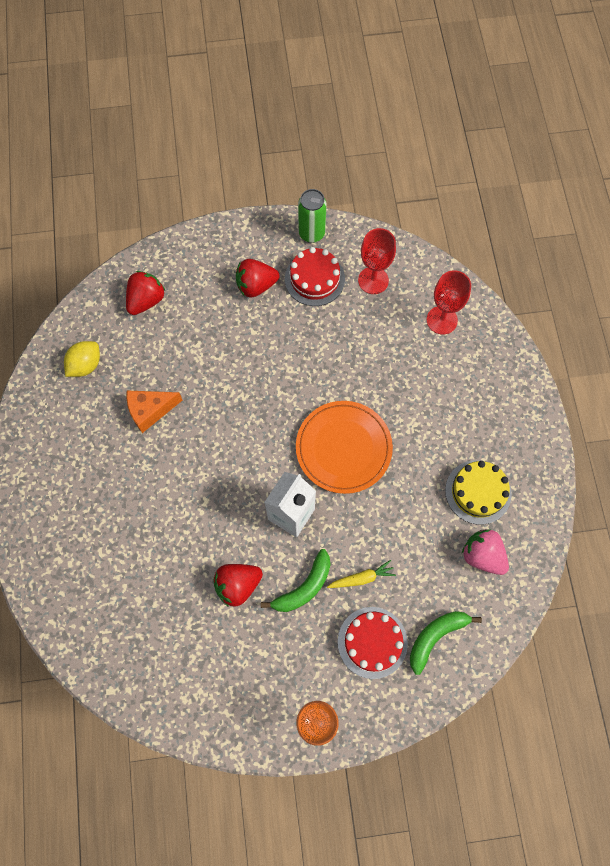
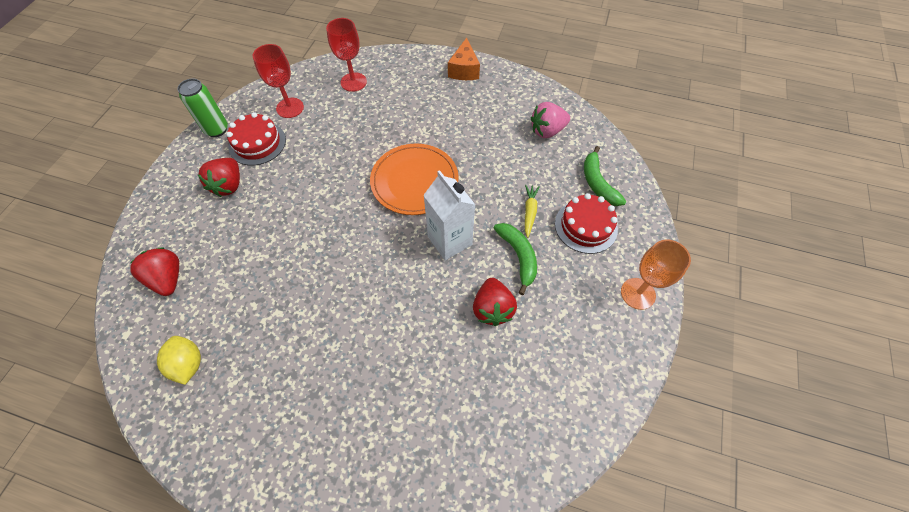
camera: 65 degrees left, 10 degrees down
(150, 411) = (281, 319): orange cheese -> orange cheese (464, 70)
(478, 492) = (498, 114): yellow cake -> none

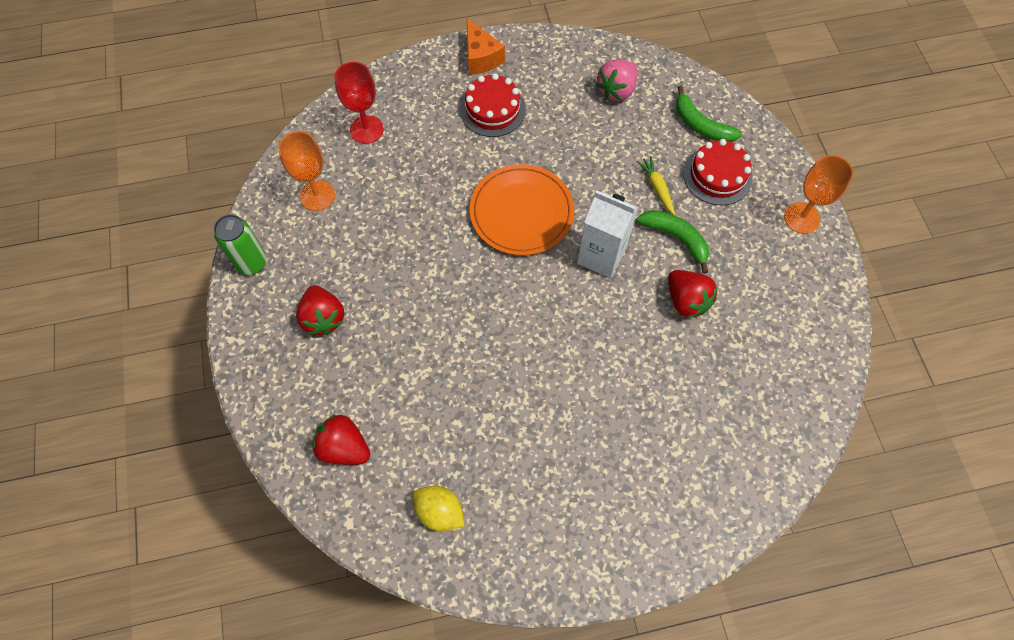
camera: 30 degrees left, 5 degrees up
(257, 143) = (315, 255): red cake -> red cake (492, 109)
(290, 108) = (317, 195): red goblet -> orange goblet

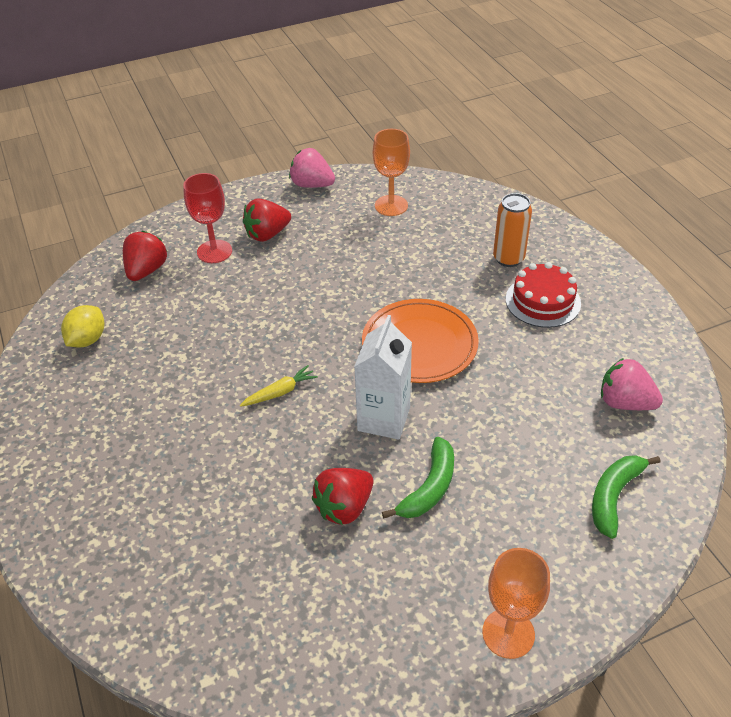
camera: 80 degrees right, 20 degrees down
(252, 263) = (312, 185): green can -> pink strawberry
(366, 129) = (476, 220): red goblet -> red goblet (214, 251)
(430, 119) = (508, 258): none -> orange can
(481, 58) = (608, 281): orange cheese -> none
(657, 188) = (496, 460): yellow carrot -> yellow carrot (280, 392)
(717, 175) = (540, 523): red cake -> none

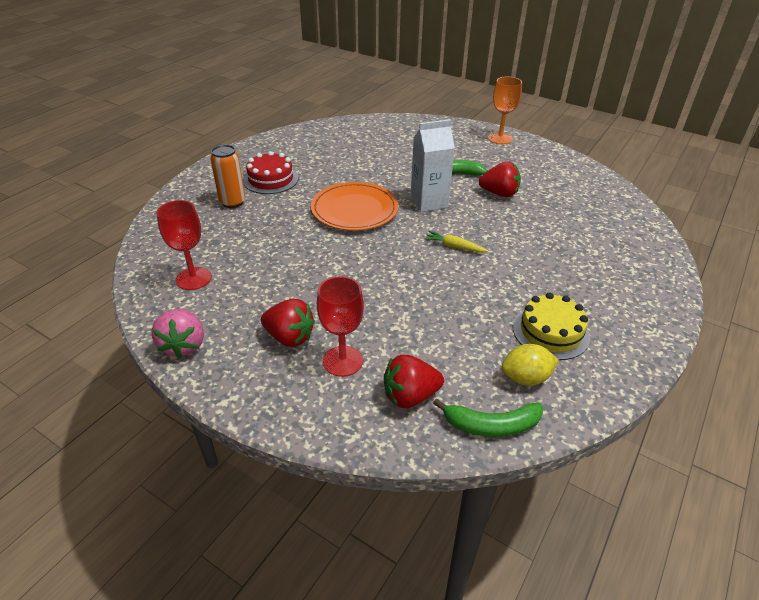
camera: 125 degrees left, 5 degrees down
(105, 388) = (550, 332): none -> yellow cake
(391, 205) = (193, 278): orange goblet -> red goblet
(614, 496) = (400, 132): green banana -> green banana (491, 425)
(624, 402) = (336, 140): pink strawberry -> none

